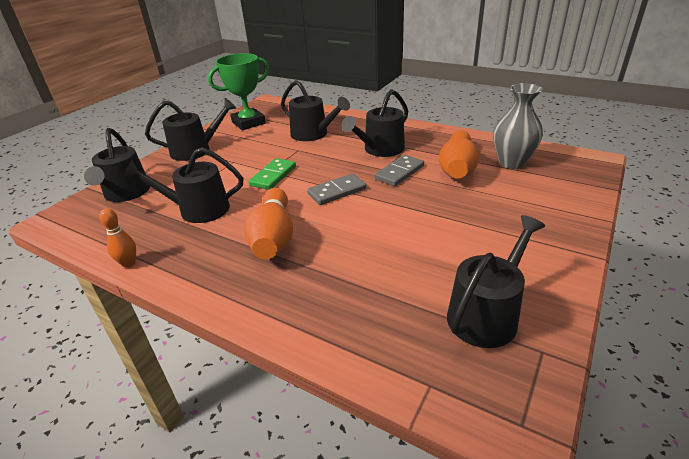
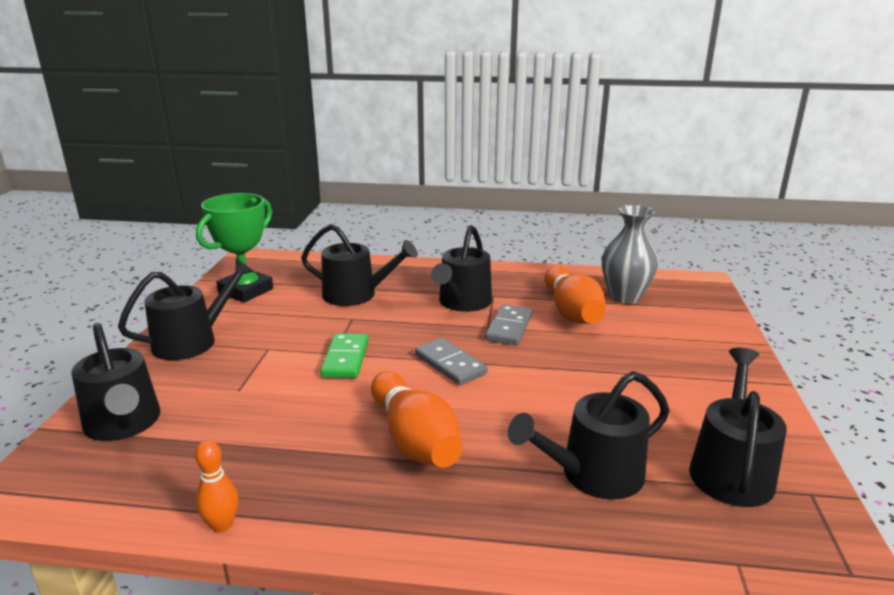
camera: 25 degrees left, 10 degrees down
(198, 209) = (269, 424): black watering can -> black watering can (593, 474)
(337, 191) = (450, 364): grey domino -> grey domino turned 75 degrees counterclockwise

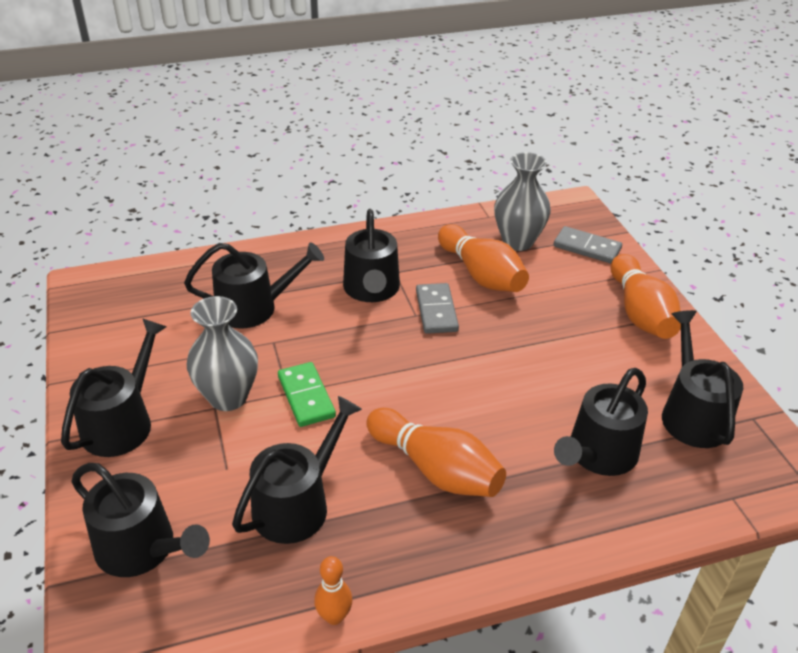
camera: 25 degrees left, 15 degrees up
(246, 291) = (124, 335): green trophy -> none
(270, 430) = (297, 504): none -> black watering can
(284, 344) = (228, 397): none -> grey vase
(450, 364) = (411, 373): grey domino -> grey domino (587, 247)
(721, 372) = (640, 313): none -> orange bowling pin

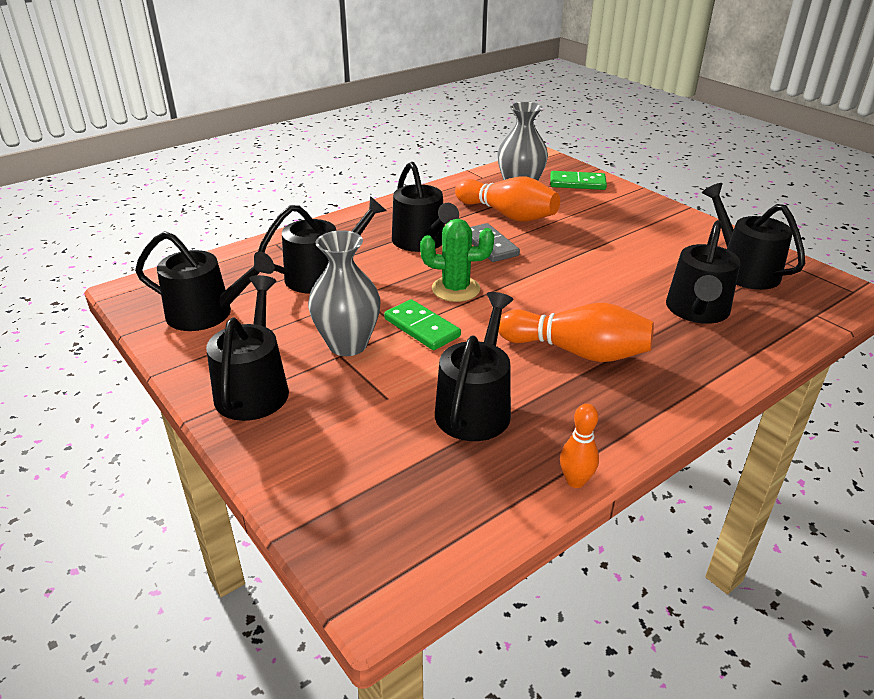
camera: 20 degrees left, 5 degrees down
(142, 548) = (350, 482): black watering can -> black watering can (207, 314)
(367, 358) = (456, 289): none -> green cactus
(587, 247) = (577, 183): grey domino -> green domino
(640, 313) = (652, 215): orange bowling pin -> none

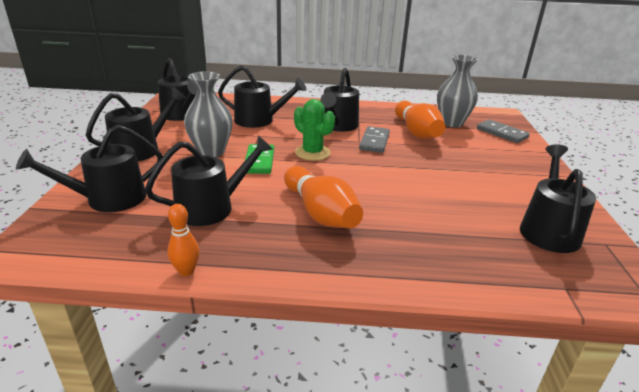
camera: 40 degrees right, 5 degrees down
(577, 183) = (502, 133): green domino -> grey domino
(697, 311) = (454, 234): black watering can -> black watering can (109, 199)

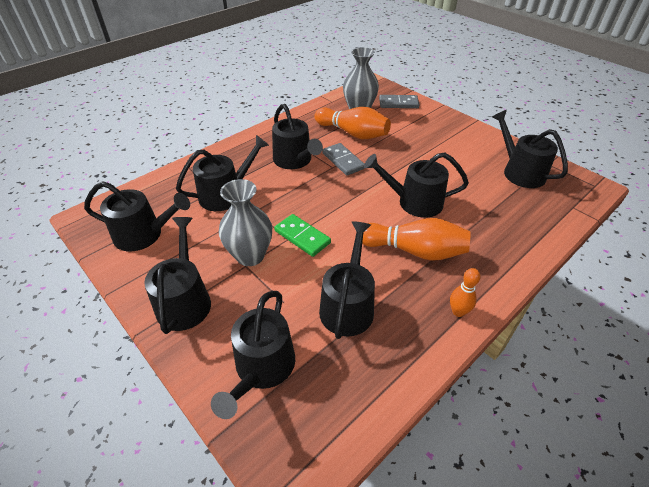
camera: 45 degrees left, 15 degrees up
(186, 271) = (426, 366): orange bowling pin -> orange bowling pin (458, 312)
(312, 153) = (323, 201): green cactus -> none
(384, 190) = (414, 202): none -> black watering can

